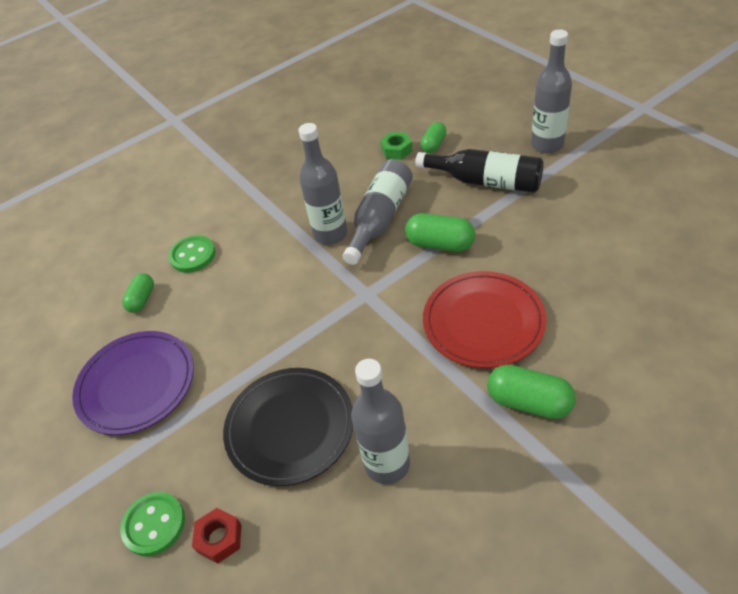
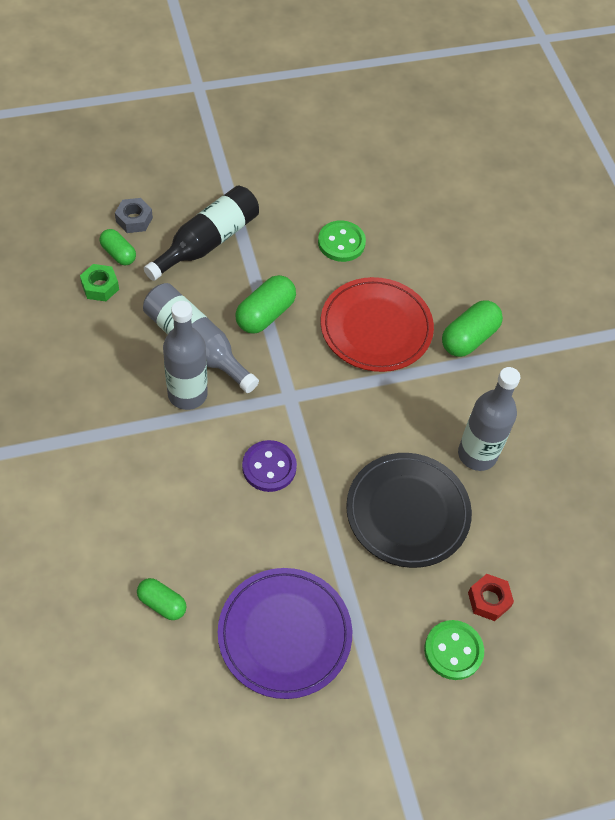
camera: 80 degrees left, 10 degrees up
(193, 255) = (126, 533): green button -> green button (341, 243)
(289, 310) = (269, 467): none -> purple button
(472, 138) = (134, 219): none -> grey nut
(547, 145) = (192, 174): grey bottle -> none

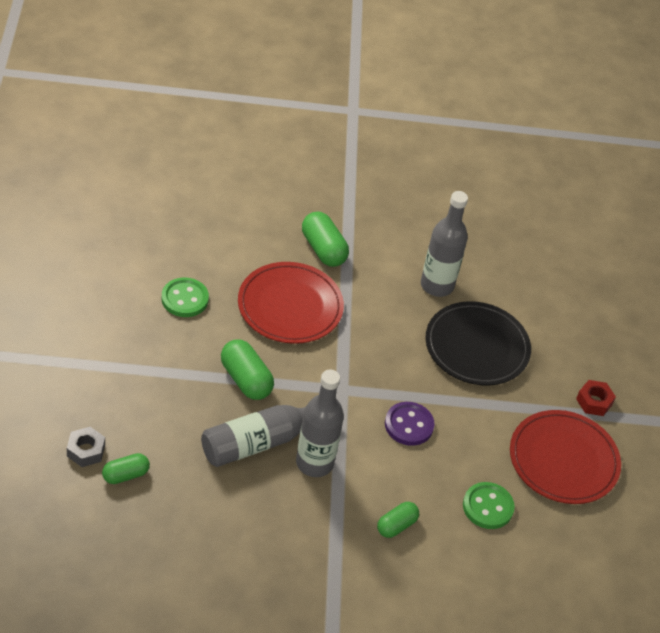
camera: 75 degrees left, 10 degrees down
(100, 286) = (162, 500): green nut -> none
(162, 603) = (518, 536): green capsule -> green capsule (396, 525)
(207, 242) = (141, 399): black bottle -> none
(284, 634) = (563, 460): purple plate -> red plate
(453, 651) = (599, 360): green button -> green button (487, 507)
(489, 600) = (563, 324): red nut -> red nut (594, 402)

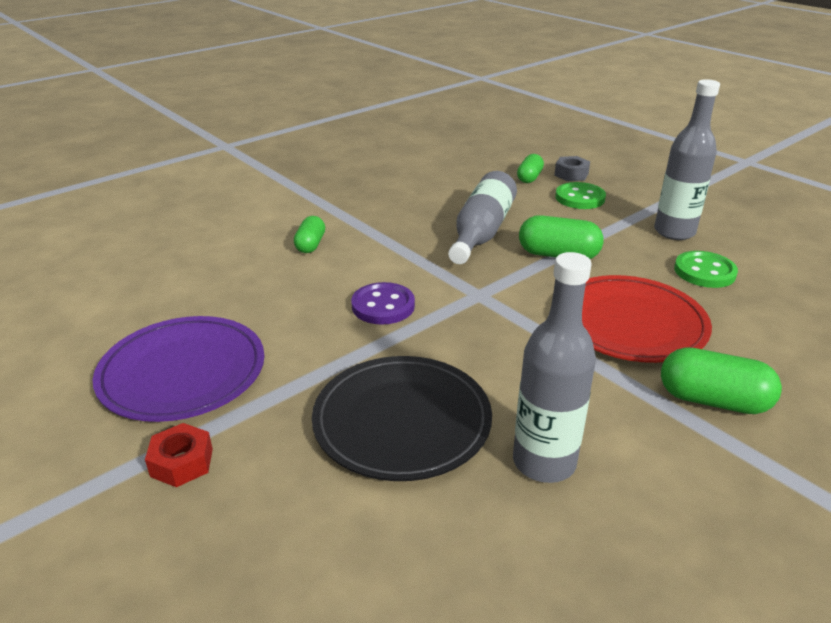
camera: 145 degrees right, 15 degrees down
(314, 463) = (424, 242): grey bottle -> grey bottle (674, 232)
(487, 507) = (239, 294): green button -> green button (580, 198)
(563, 460) = (182, 373): red plate -> purple plate

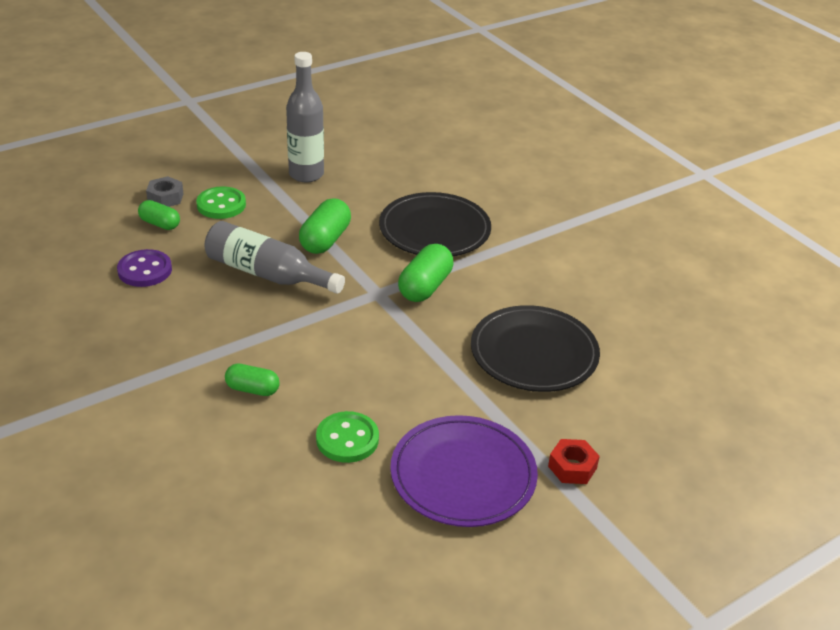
camera: 85 degrees left, 5 degrees up
(383, 306) = (383, 349): purple button -> purple button (145, 270)
(544, 462) = (575, 298): grey bottle -> none
(630, 323) = (434, 230): red plate -> black plate
(704, 272) = (373, 179): green button -> green button (347, 439)
(713, 400) = (522, 221): green capsule -> green capsule (425, 287)

